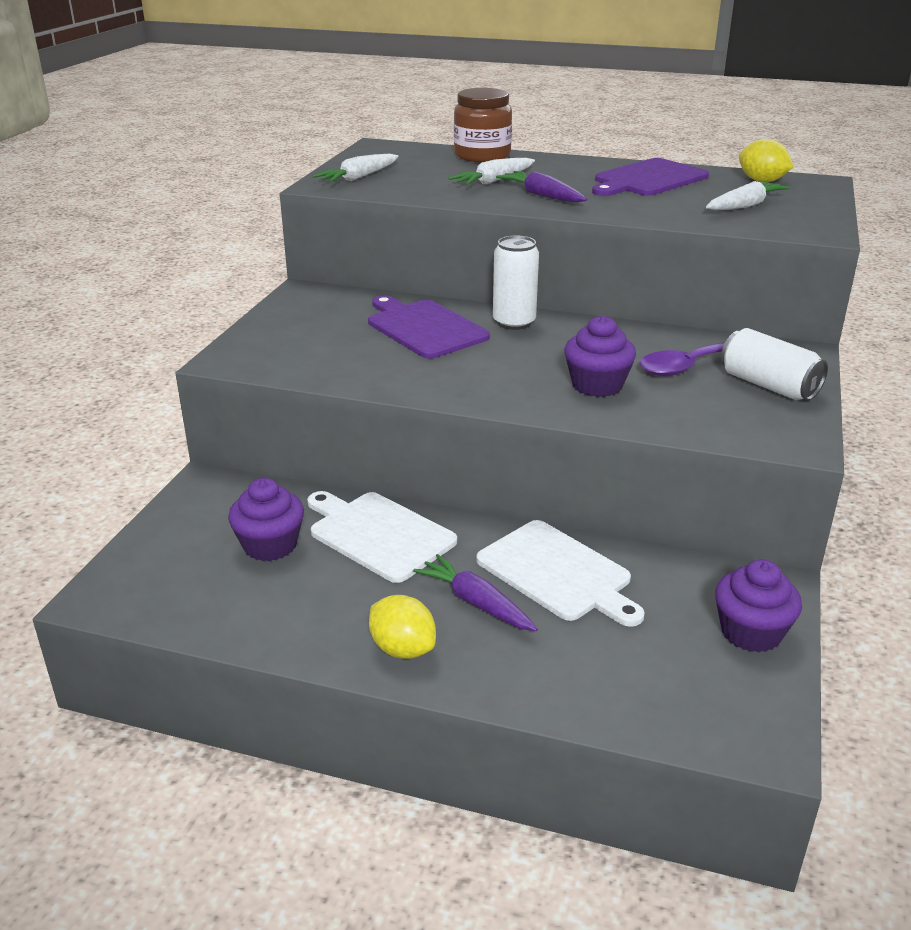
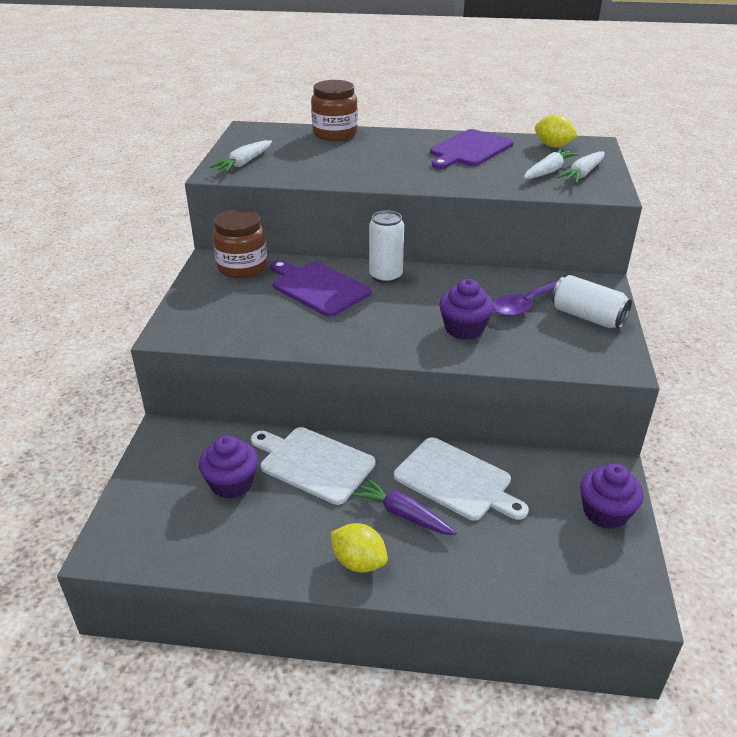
camera: 10 degrees left, 5 degrees up
(338, 300) = (242, 267): none -> brown jar
(493, 181) = (352, 159): white carrot -> white carrot (582, 174)
(542, 196) = (394, 172): purple carrot -> none

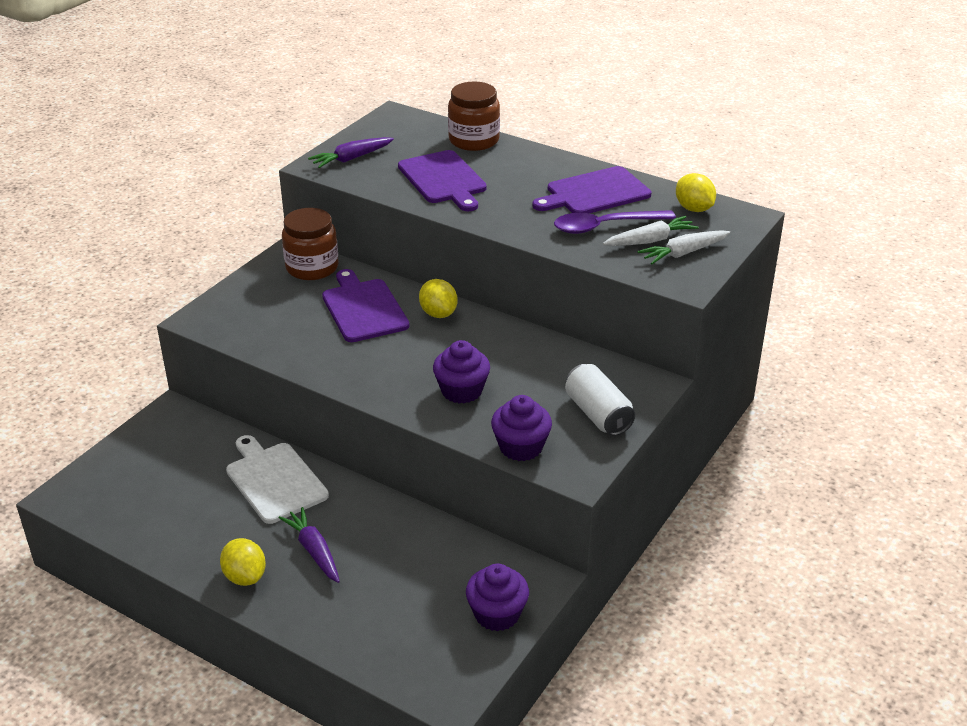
camera: 25 degrees right, 0 degrees up
(232, 483) = (194, 475): purple cupcake -> purple cupcake (521, 447)
(244, 163) = (351, 158): white carrot -> purple carrot
(340, 163) = (443, 179): none -> purple cutting board
(385, 276) = (438, 313): white can -> yellow lemon
(456, 480) = (386, 538): white cutting board -> none
(530, 302) = (555, 382): purple spoon -> purple spoon (604, 226)

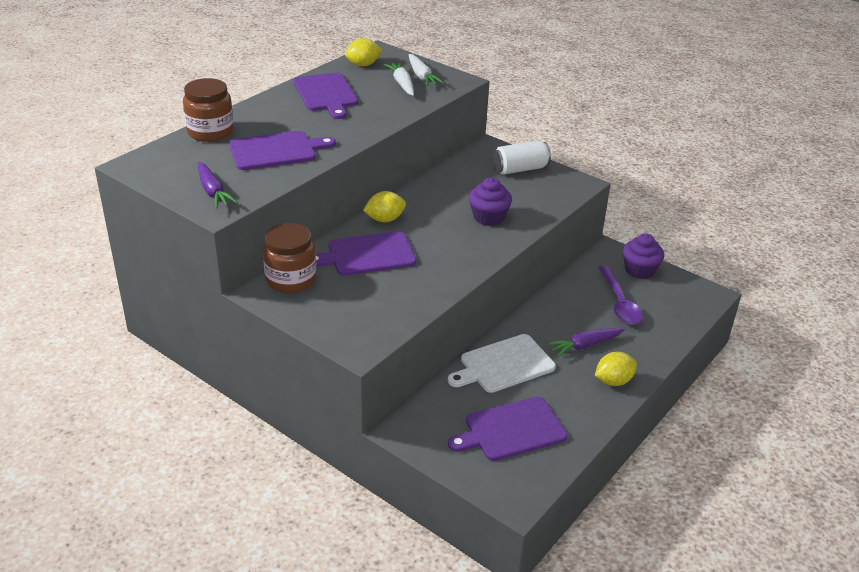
camera: 85 degrees left, 0 degrees up
(164, 490) = (511, 430): none -> purple cutting board
(521, 447) = (553, 200): purple cupcake -> none
(604, 226) = (377, 96): purple spoon -> purple spoon (619, 303)

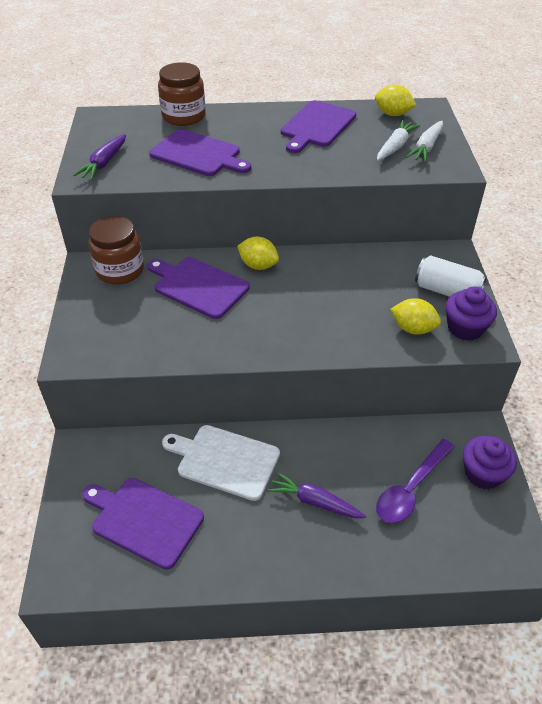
camera: 50 degrees right, 10 degrees up
(488, 217) = (342, 318): purple cupcake -> purple cupcake (465, 328)
(613, 381) = (287, 556): yellow lemon -> yellow lemon (413, 329)

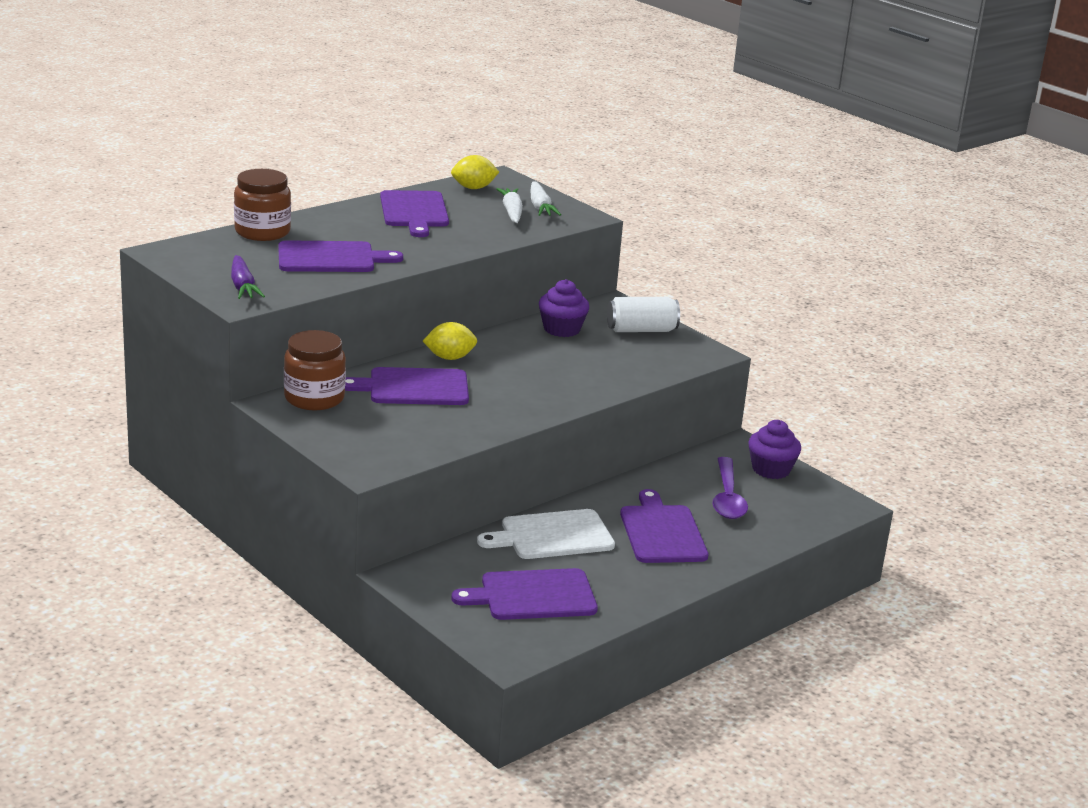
camera: 40 degrees left, 20 degrees down
(314, 501) = (662, 532): purple carrot -> purple cutting board
(413, 329) = (644, 361): yellow lemon -> none
(465, 328) = (685, 349): purple cupcake -> purple cupcake (561, 329)

